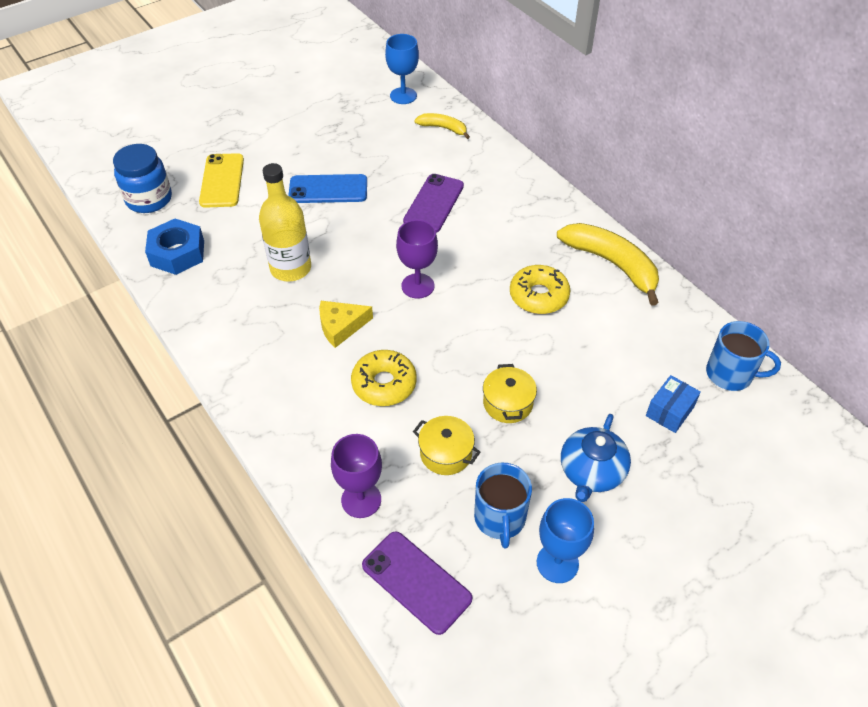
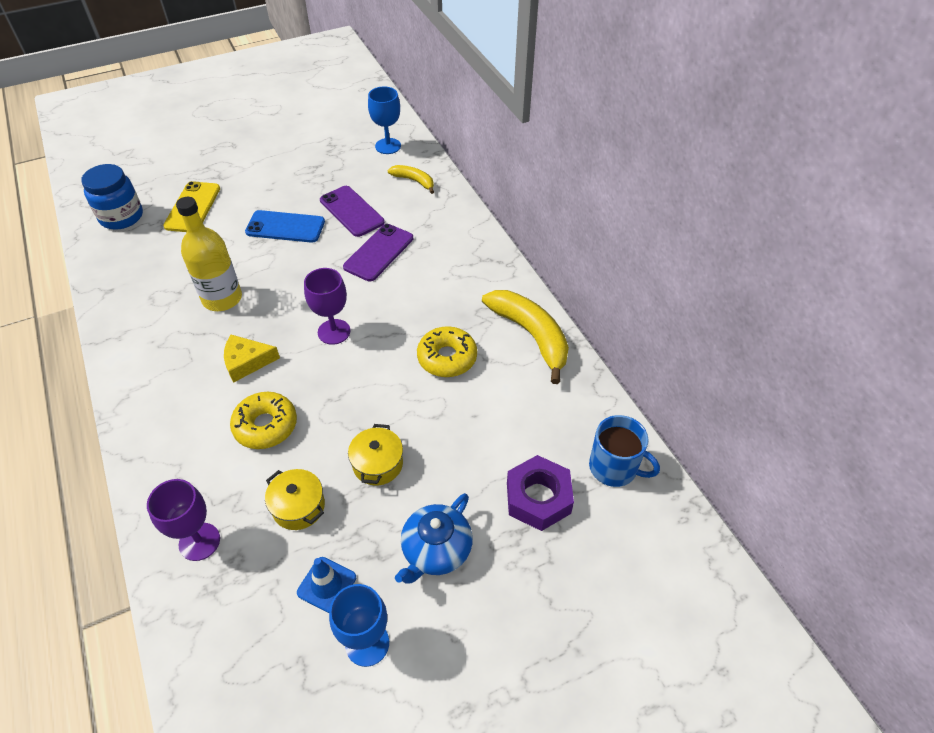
camera: 10 degrees right, 0 degrees up
(177, 253) = (126, 271): blue nut -> none
(416, 582) = (220, 638): purple phone -> purple phone (351, 211)
(500, 518) = (326, 585): blue mug -> blue traffic cone
(670, 411) = (538, 498): blue box -> purple nut

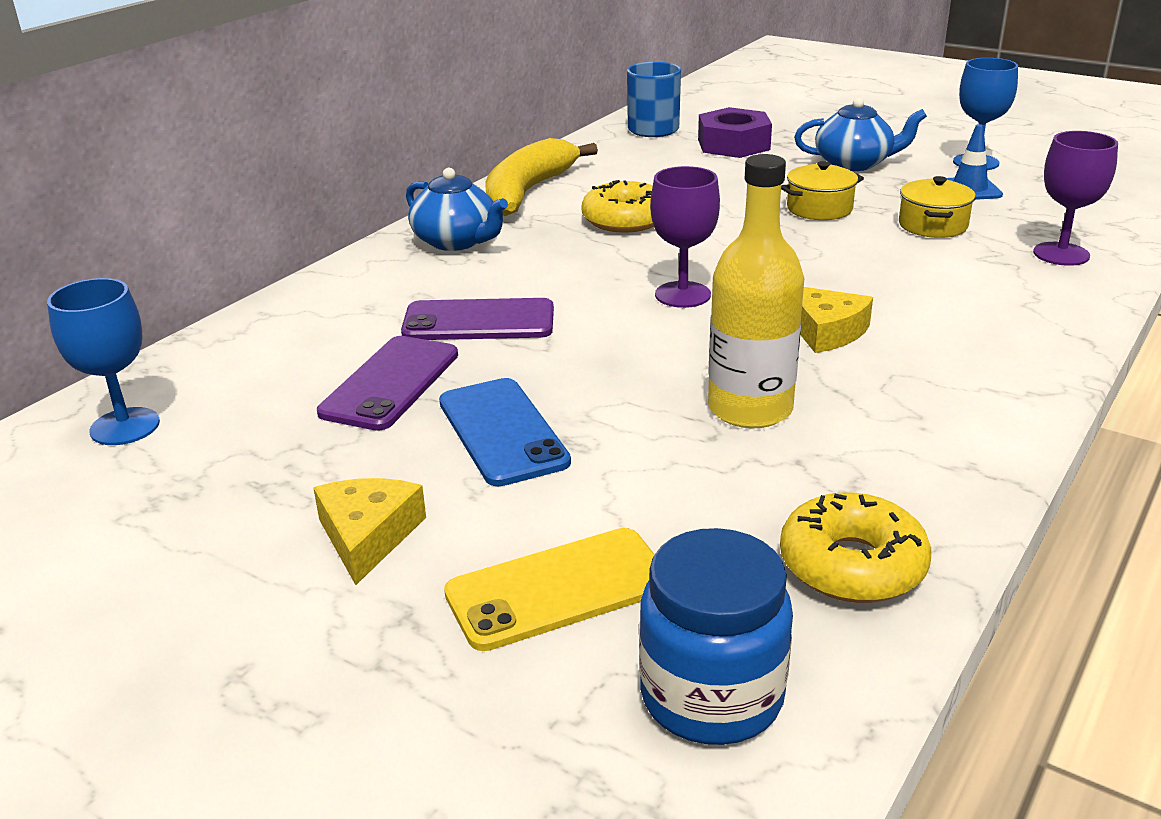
camera: 120 degrees left, 20 degrees down
(262, 180) = (368, 536): none -> yellow cheese
(265, 426) = (885, 278): yellow donut -> yellow donut (852, 565)
(414, 181) = (244, 357): yellow banana -> none
(478, 278) = (457, 241): none -> blue teapot

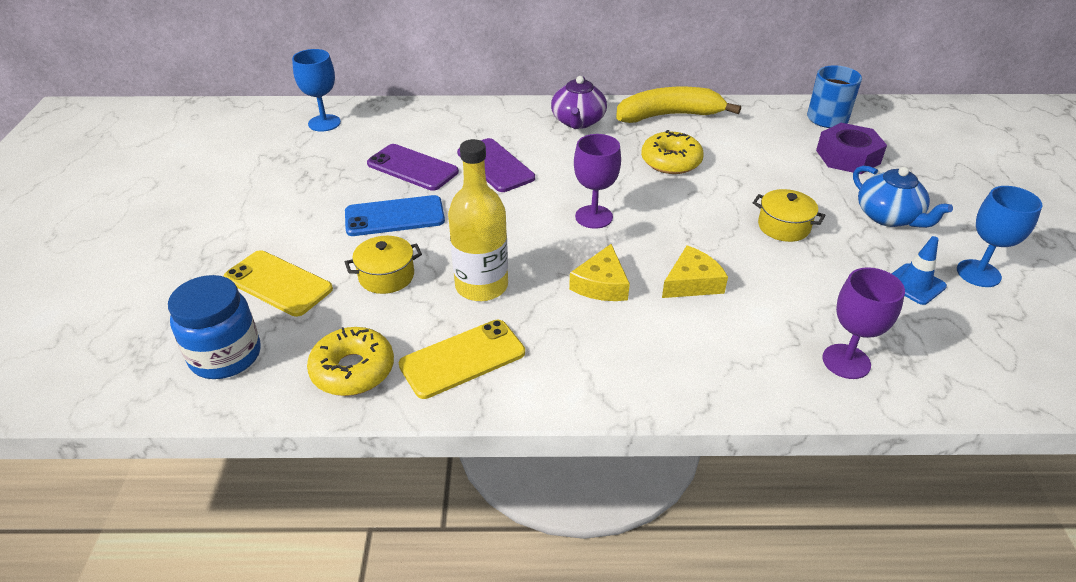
camera: 55 degrees right, 10 degrees up
(368, 536) = (286, 217): yellow cheese -> yellow cheese (692, 283)
(390, 383) = (412, 168): purple phone -> purple phone turned 45 degrees clockwise
(457, 241) = (578, 121): blue teapot -> purple teapot
(502, 432) = (394, 217): blue phone -> blue phone turned 45 degrees clockwise
(895, 466) = (462, 359): none -> yellow phone
(932, 225) = (820, 284): yellow pot -> yellow pot (386, 276)

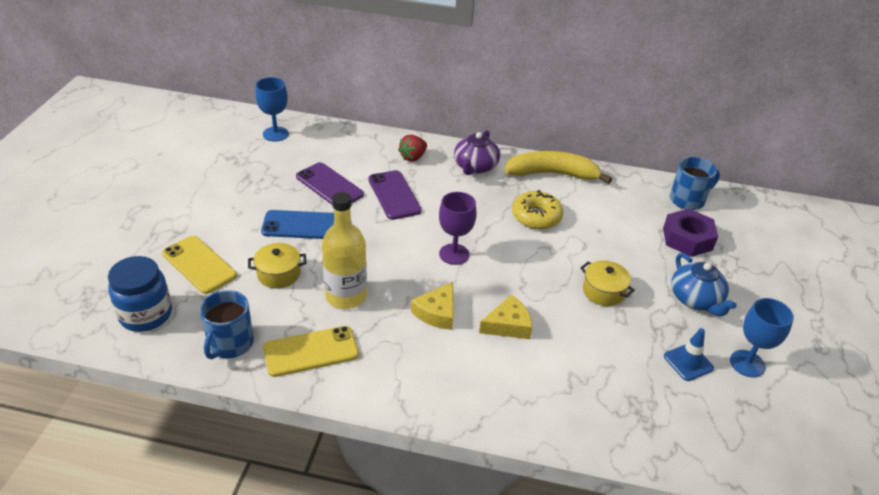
camera: 10 degrees right, 0 degrees up
(353, 370) = (230, 344): yellow donut -> blue mug
(501, 123) = (413, 157): none -> red strawberry
(846, 361) = (600, 414): purple goblet -> none

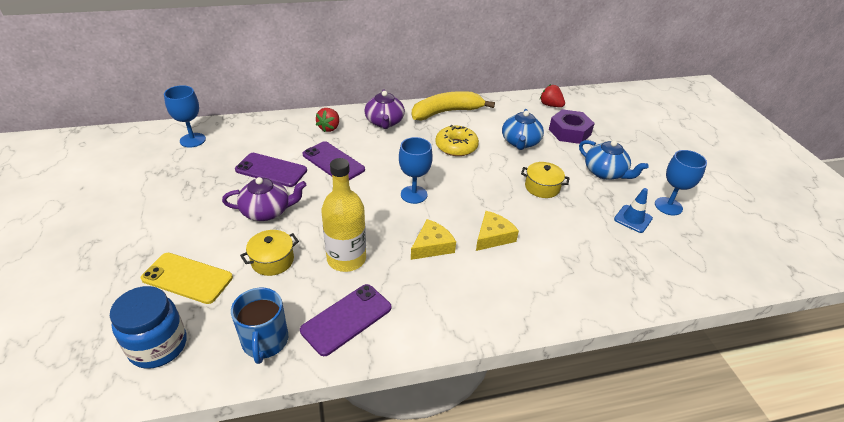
camera: 25 degrees left, 0 degrees up
(301, 225) = (267, 211): blue phone -> purple teapot
(311, 351) = (346, 319): yellow phone -> purple phone
(437, 312) = (432, 246): yellow cheese -> yellow cheese turned 135 degrees counterclockwise
(454, 254) = (414, 194): purple goblet -> blue goblet
(615, 233) = (520, 142): none -> blue teapot
(688, 200) = (550, 105): blue mug -> red strawberry

